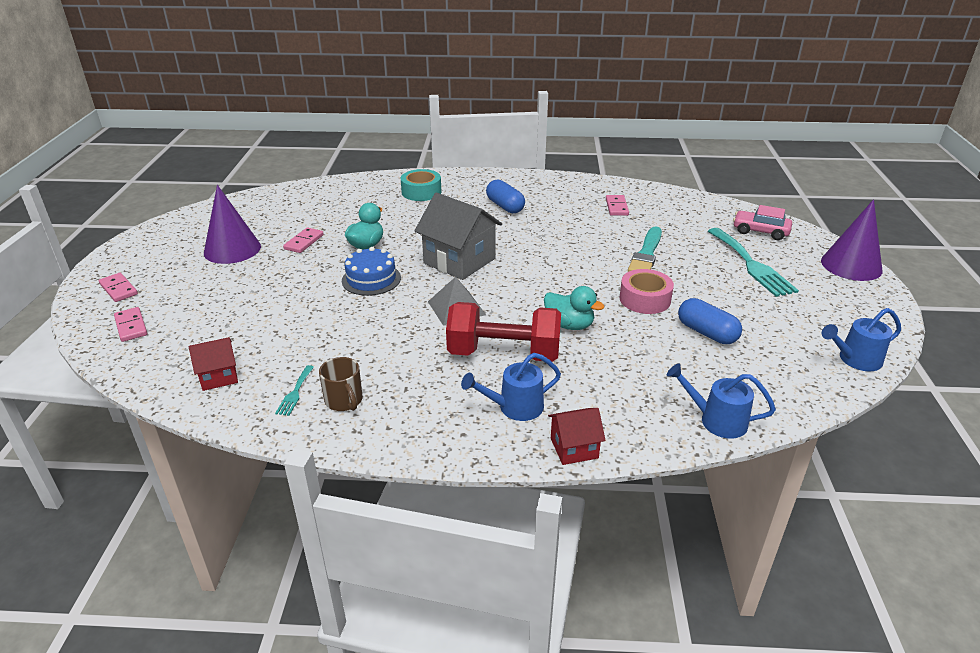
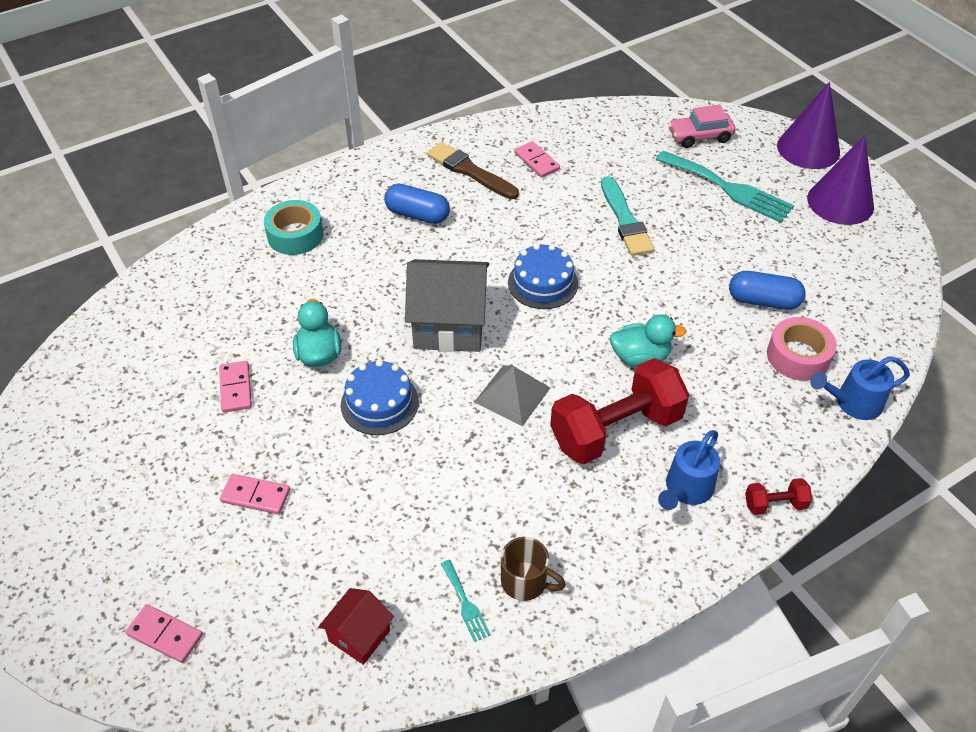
camera: 35 degrees left, 15 degrees up
(119, 289) = (74, 592): pink domino -> pink domino (256, 495)
(232, 249) = (154, 447): purple cone -> purple cone (840, 202)
(546, 264) = (543, 283): none -> blue cake
(564, 198) = (470, 171): none -> brown brush
(574, 448) = (775, 504): red house -> red dumbbell
(645, 299) = (676, 285): pink tape -> pink tape (798, 356)
(855, 360) = (896, 270): blue watering can -> none

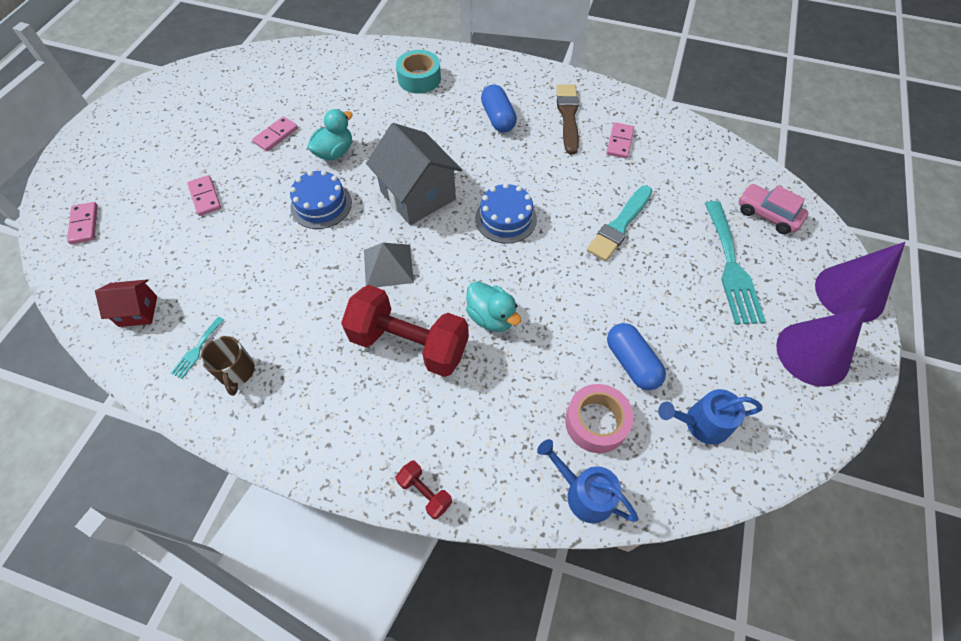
camera: 50 degrees right, 10 degrees up
(686, 490) = (390, 422): blue watering can -> blue watering can (700, 423)

